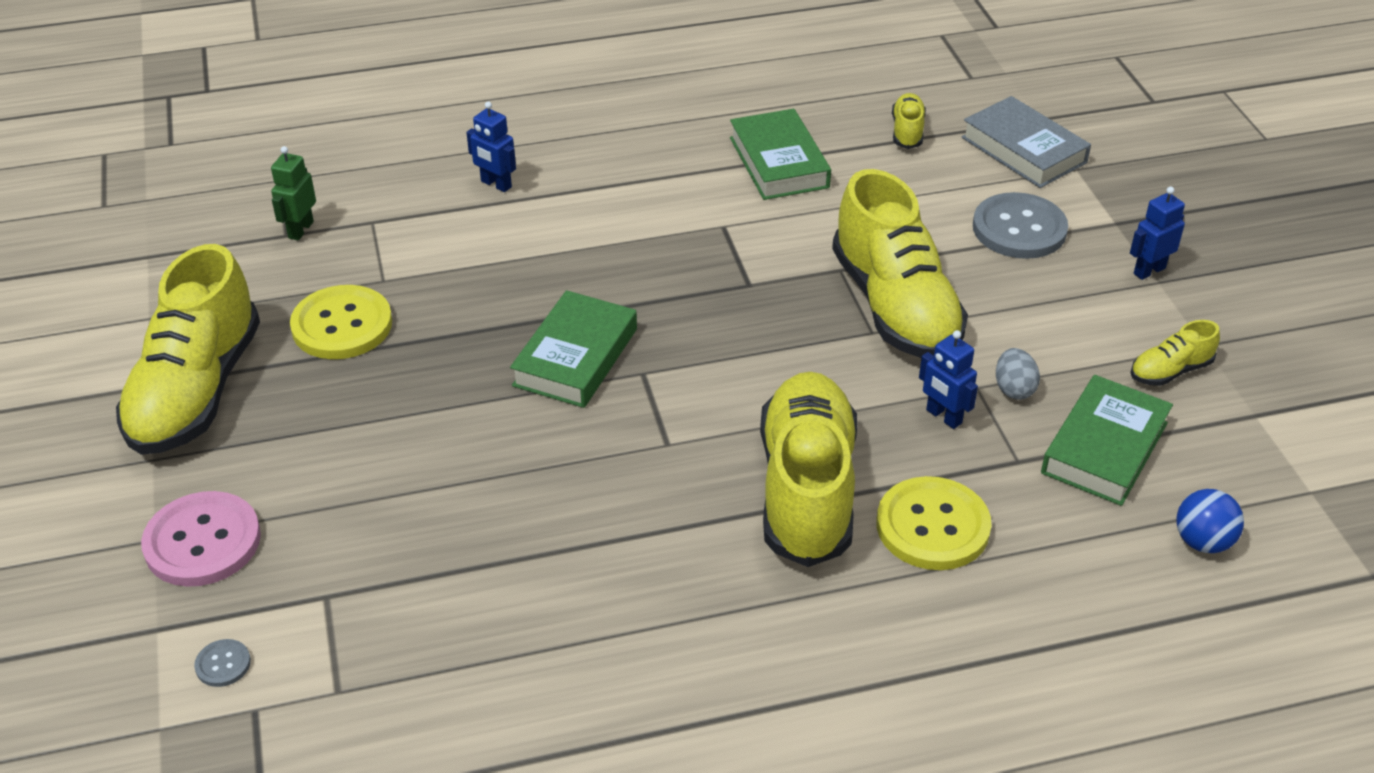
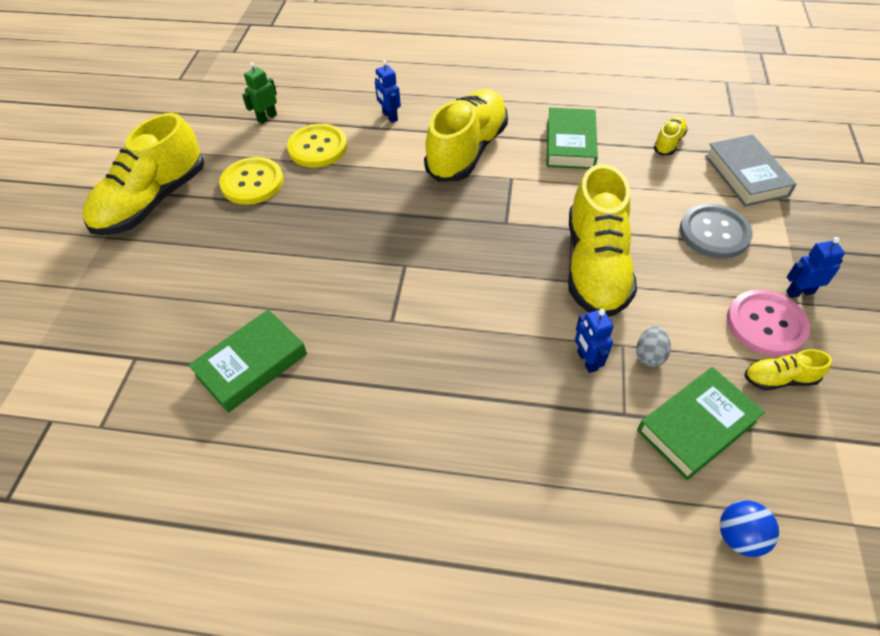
camera: 25 degrees right, 10 degrees up
(202, 542) = (95, 298): pink button -> pink button (766, 324)
(223, 664) = (54, 383): grey button -> none
(575, 357) = (370, 242): green book -> green book (251, 364)
(806, 489) = (462, 385): yellow shoe -> yellow shoe (467, 151)
(932, 526) = (534, 445): yellow button -> yellow button (318, 147)

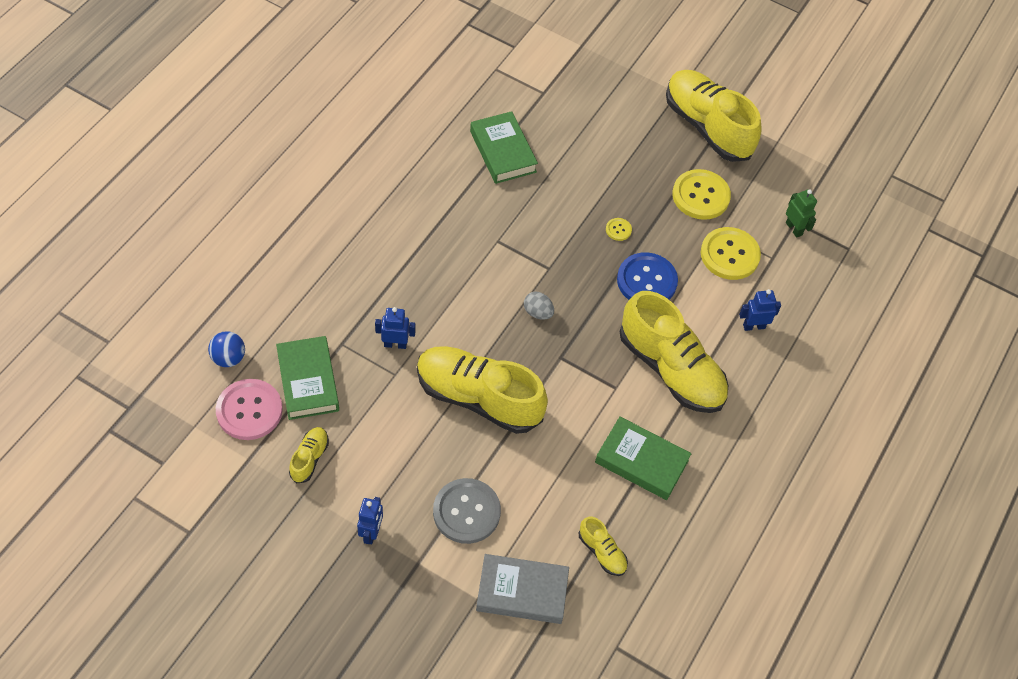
camera: 105 degrees right, 5 degrees up
(325, 228) = (618, 230): none -> yellow button
(379, 191) = (646, 281): none -> blue button
(649, 355) = (377, 386): grey egg -> grey egg (538, 312)
(766, 324) = (357, 484): pink button -> pink button (249, 410)

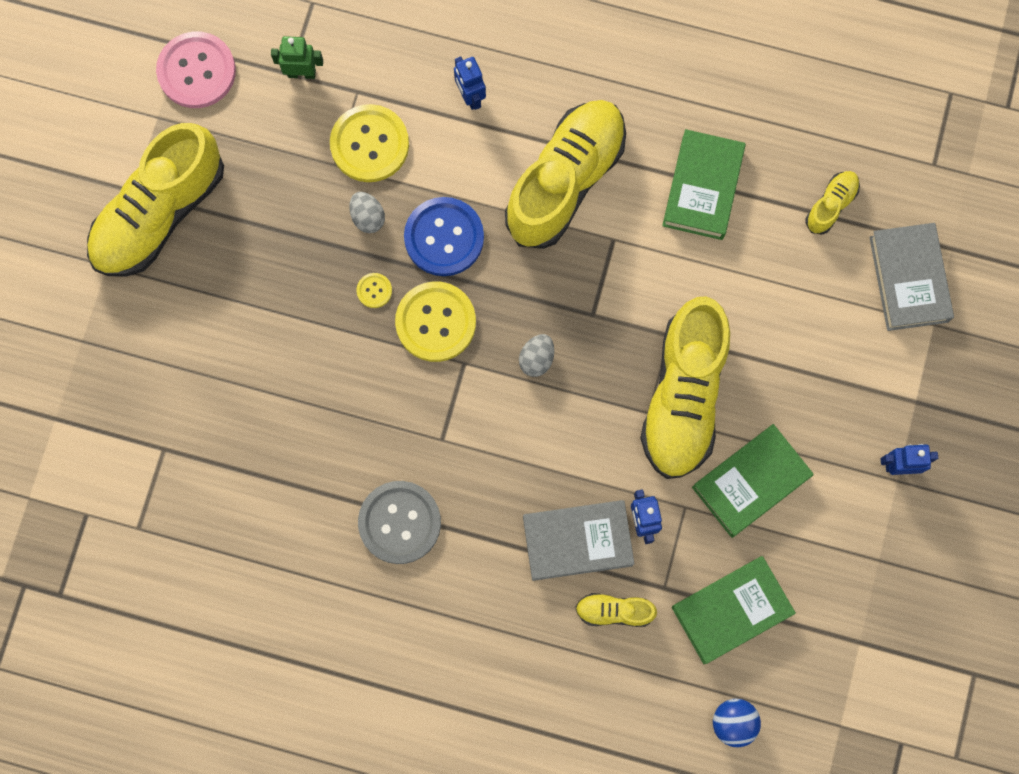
camera: 100 degrees left, 20 degrees up
(249, 410) = (796, 667): pink button -> pink button (196, 71)
(309, 458) = (833, 570): yellow shoe -> yellow shoe (614, 611)
(396, 300) = (577, 541): none -> grey book
(466, 512) = (836, 367): grey button -> grey button (399, 522)
(503, 151) = (289, 475): green book -> green book (750, 482)
(674, 240) = (368, 217): none -> grey egg
(700, 196) = (284, 198): yellow button -> yellow button (435, 322)
(794, 229) = (301, 73): green robot -> green robot turned 45 degrees clockwise

